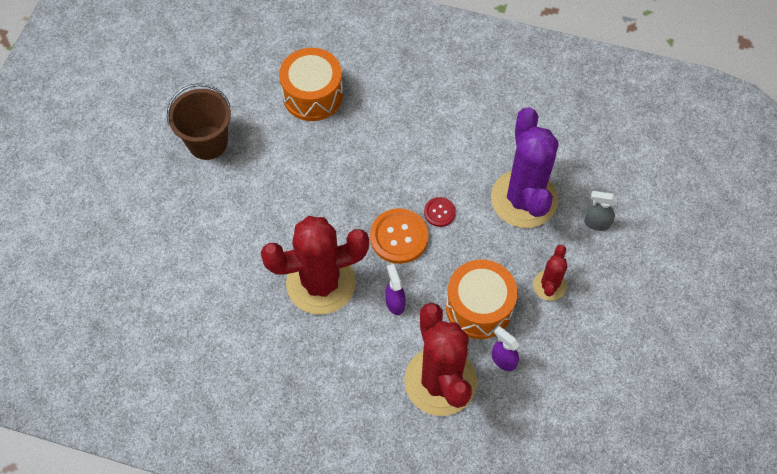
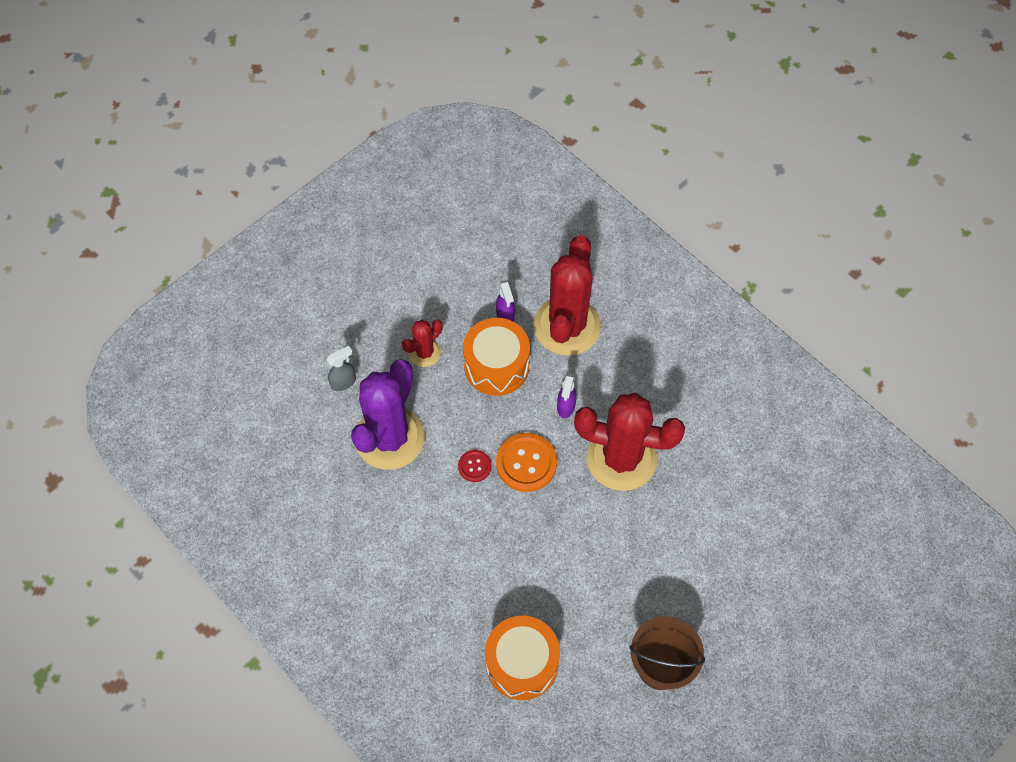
camera: 150 degrees left, 0 degrees up
(596, 223) = (343, 382): grey spray bottle -> grey spray bottle turned 75 degrees counterclockwise

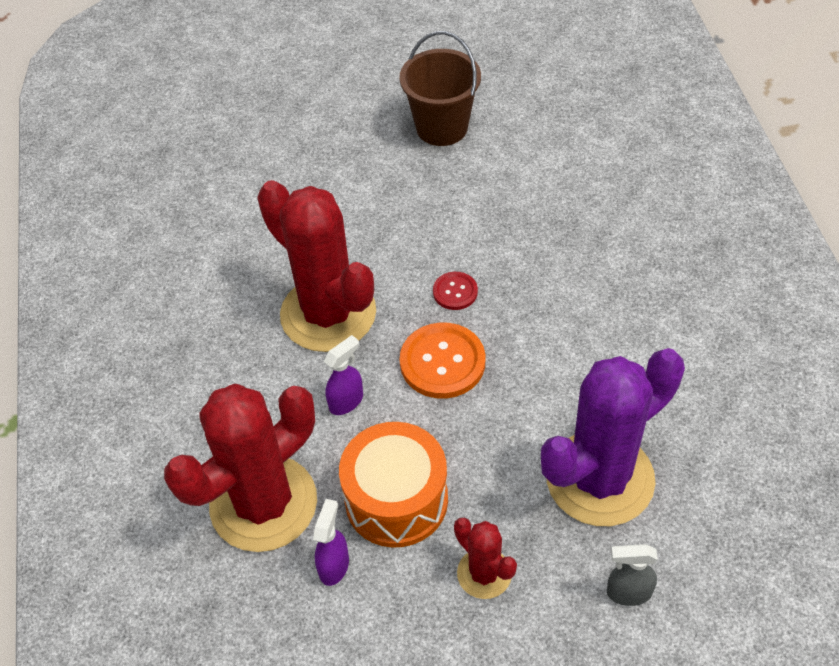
camera: 145 degrees left, 10 degrees down
(424, 352) = (484, 573): red cactus -> red cactus turned 60 degrees clockwise
(474, 466) = (508, 389): red button -> red button (455, 292)
(522, 663) = (578, 185): orange drum -> none

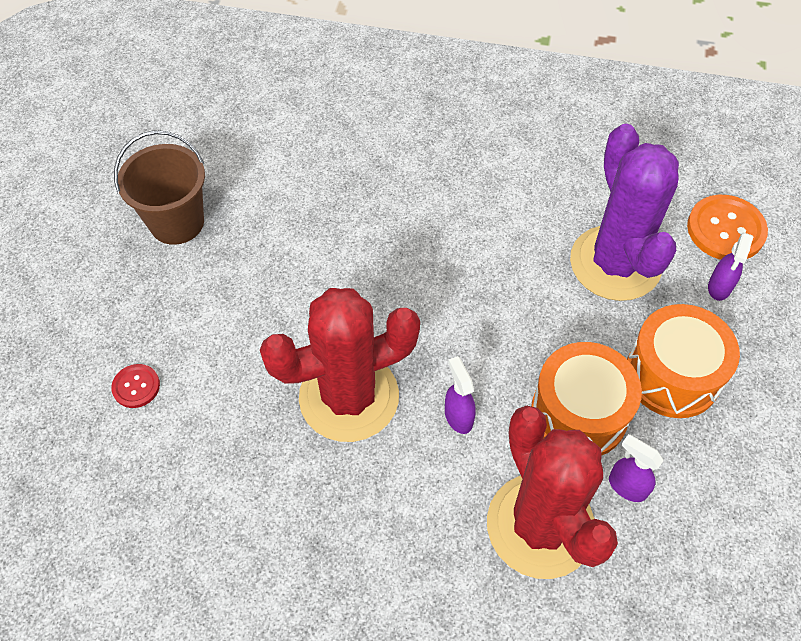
camera: 70 degrees left, 5 degrees up
(442, 362) = (452, 326): orange button -> orange button (725, 229)
(455, 292) = (380, 287): red button -> red button (136, 387)
(484, 573) = (672, 375): red cactus -> orange drum
(628, 593) = (719, 287): grey spray bottle -> purple spray bottle

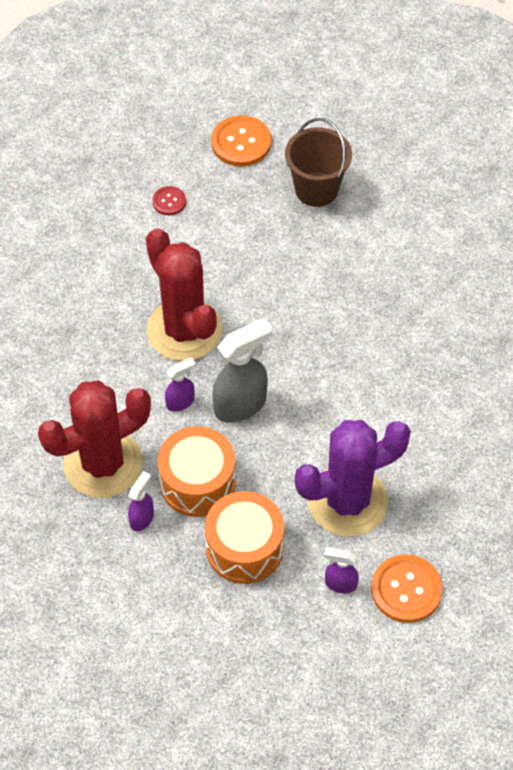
camera: 80 degrees right, 0 degrees up
(72, 289) = (241, 142): none -> orange button
(472, 349) = (241, 404): none -> grey spray bottle

